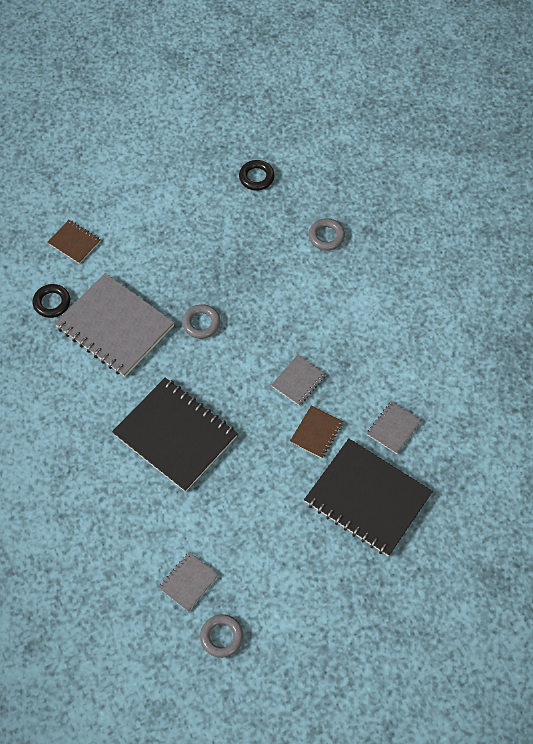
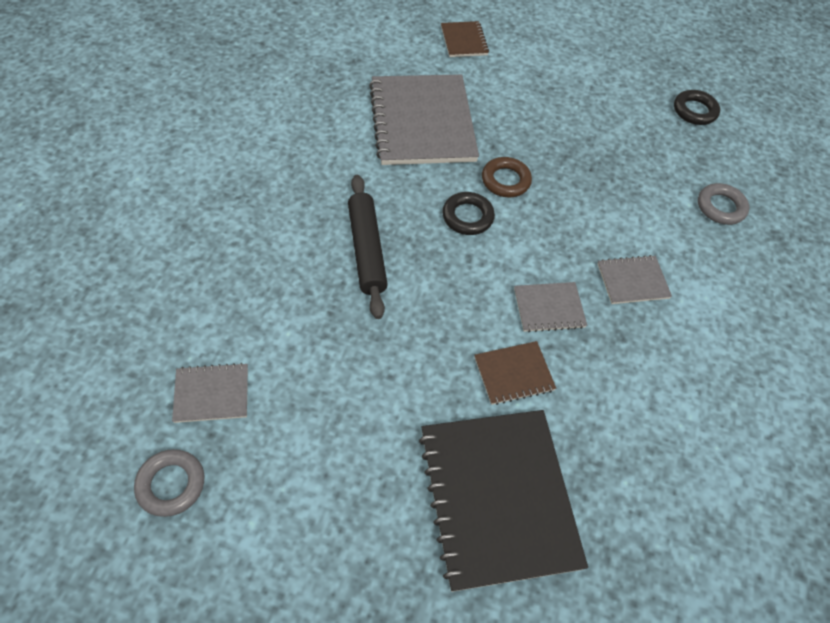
camera: 40 degrees right, 5 degrees down
(52, 303) = (391, 66): black ring -> black ring (467, 217)
(175, 435) = (367, 250): black notebook -> black rolling pin
(201, 323) = (505, 180): grey ring -> brown ring
(394, 428) = (611, 450): grey notebook -> grey notebook (632, 281)

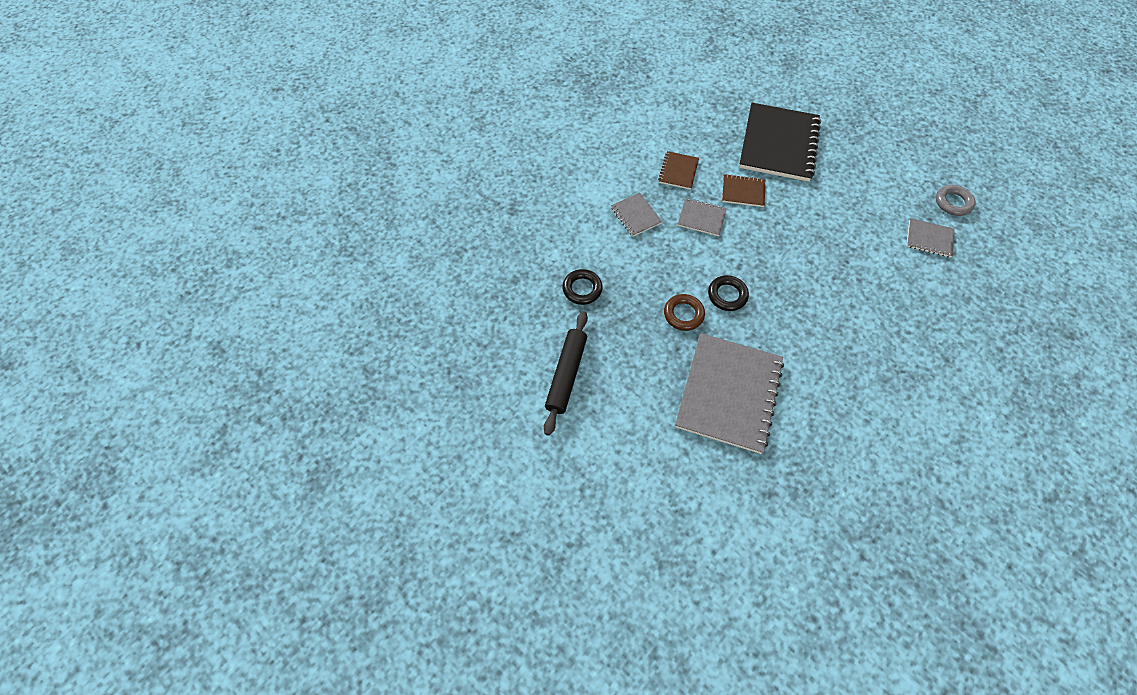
camera: 150 degrees left, 5 degrees up
(367, 250) = (811, 294): black rolling pin -> black rolling pin (566, 374)
(464, 41) = (645, 483): brown notebook -> brown notebook (678, 171)
(632, 281) = (636, 215): grey notebook -> grey notebook turned 45 degrees clockwise
(694, 111) = (482, 324): black ring -> black ring (582, 289)
(720, 207) = (534, 241): grey ring -> none

